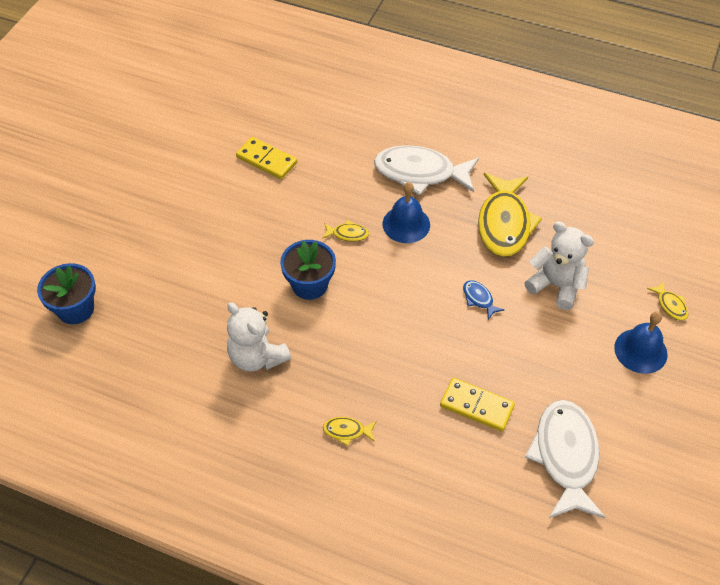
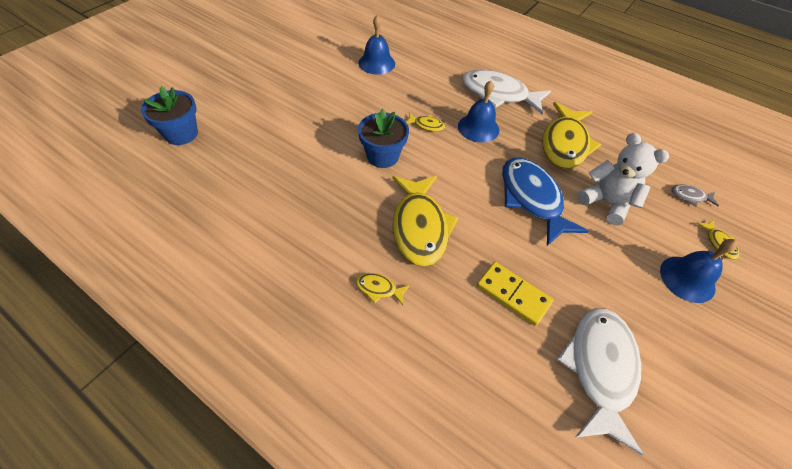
camera: 10 degrees right, 0 degrees up
(257, 357) = (317, 203): white teddy bear -> none
(267, 160) = (376, 63): yellow domino -> blue bell
(370, 358) = (420, 227): none -> yellow fish
(479, 299) = (532, 199): blue fish -> blue fish, size x2.34
(640, 258) = (690, 196): none -> grey fish

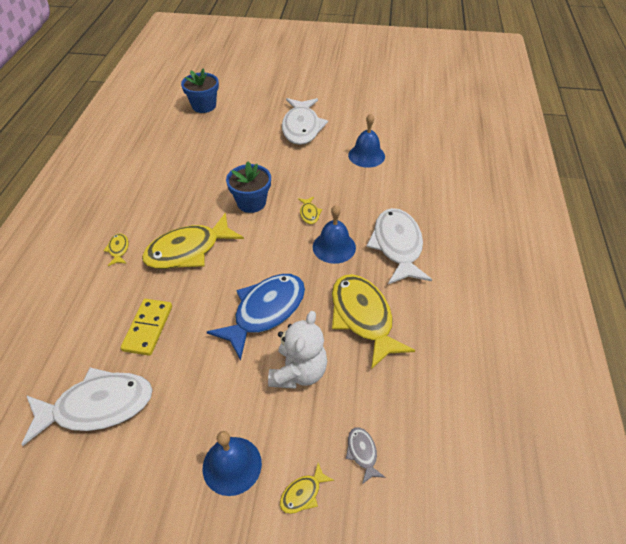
camera: 65 degrees right, 5 degrees down
(298, 82) = (301, 127): none -> white fish
(564, 144) = (363, 317): yellow fish -> yellow fish turned 75 degrees clockwise

